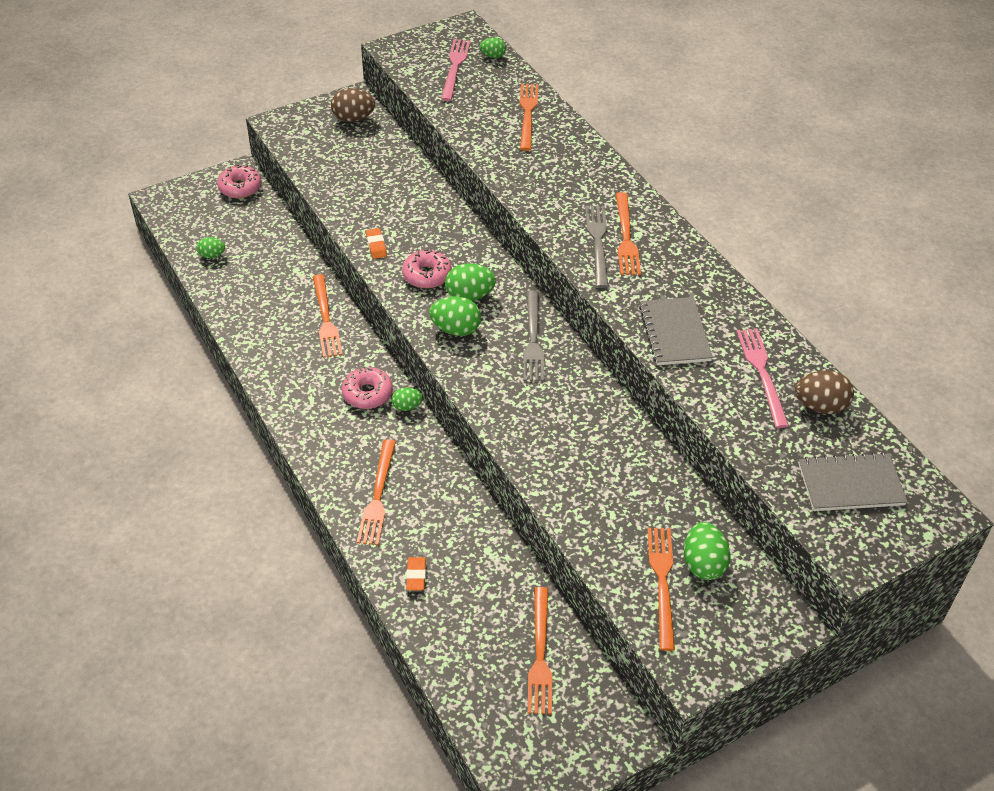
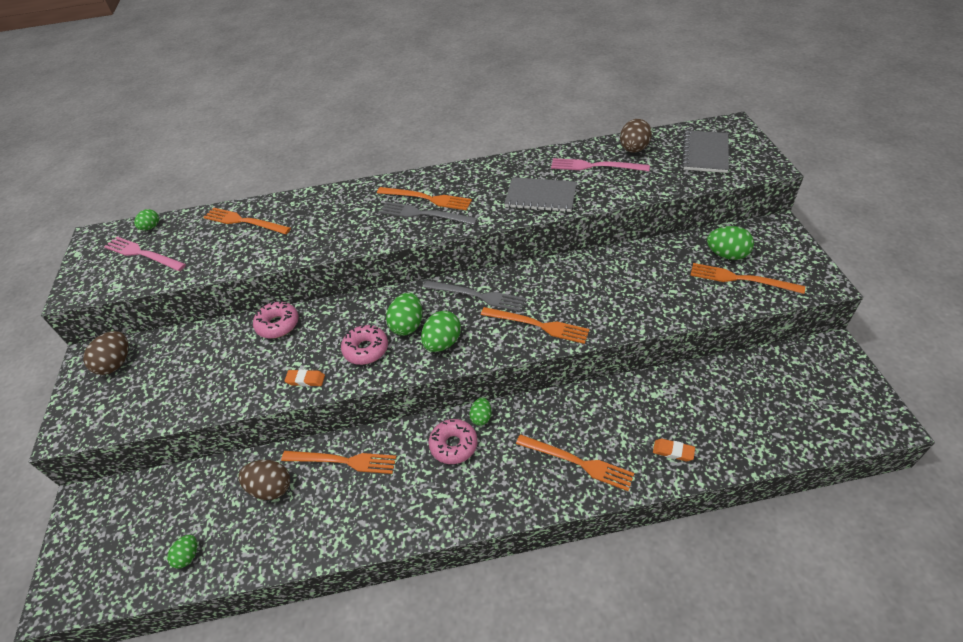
camera: 65 degrees left, 0 degrees up
(240, 187) = (104, 506): pink donut -> pink donut (278, 324)
(285, 281) = (271, 488): none -> brown egg
(540, 655) = (762, 384): orange fork -> orange fork (538, 325)

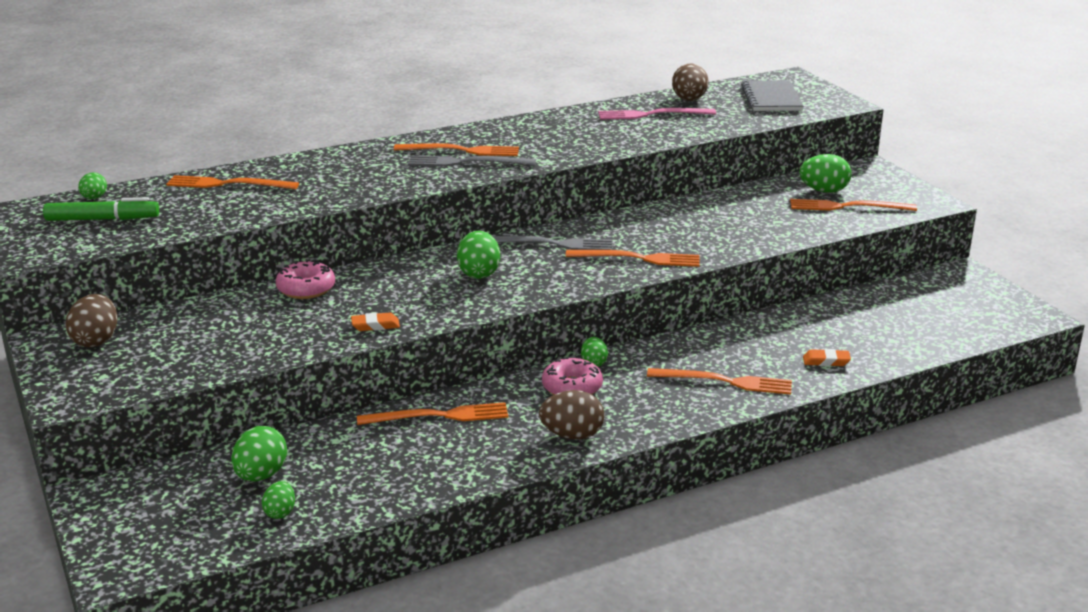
camera: 20 degrees left, 20 degrees down
(142, 254) = (102, 219): pink fork -> green marker
(271, 488) = (356, 448): brown egg -> brown egg (572, 435)
(366, 349) = (438, 296): pink donut -> none
(442, 343) = (531, 282): green egg -> green egg (261, 475)
(541, 196) = (601, 140): grey notebook -> none

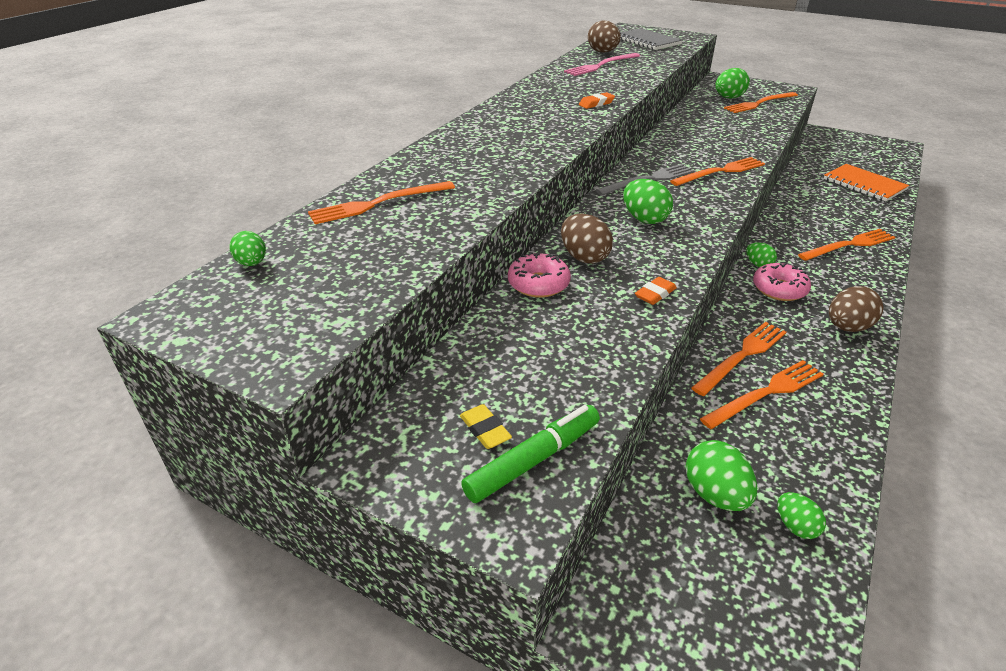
camera: 35 degrees left, 10 degrees up
(96, 340) = (426, 432): brown egg -> brown egg (584, 257)
(102, 219) = (304, 283): green marker -> green marker (533, 460)
(127, 353) = (485, 430): none -> yellow eraser
(461, 151) = (526, 120): orange fork -> orange fork (766, 393)
(466, 162) = (548, 127): grey fork -> none
(826, 361) = (868, 209): orange eraser -> orange eraser (596, 103)
(881, 338) = (864, 184): none -> orange notebook

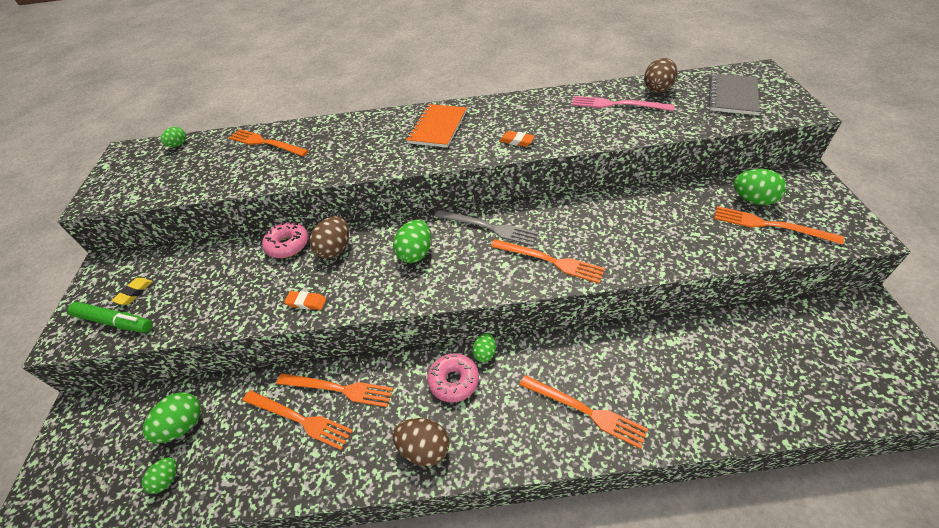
camera: 60 degrees right, 10 degrees up
(864, 184) = (757, 386): orange notebook -> orange notebook (438, 127)

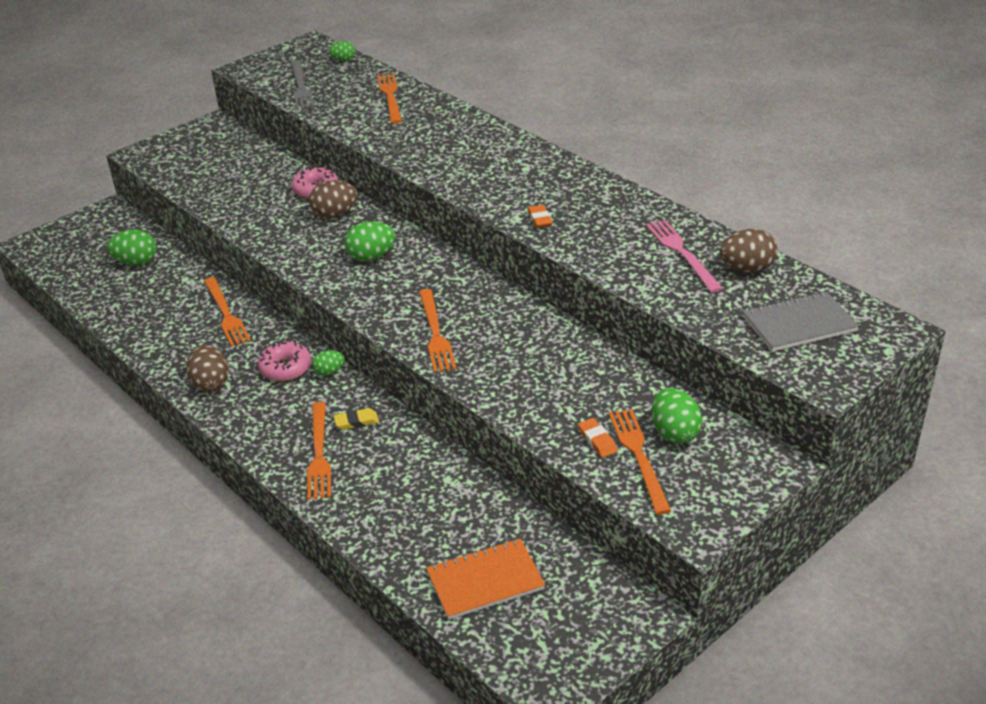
camera: 50 degrees right, 10 degrees down
(115, 322) = (171, 163): green marker -> none
(134, 293) = (202, 154): yellow eraser -> yellow eraser (356, 422)
(167, 479) = (94, 281): green egg -> none
(299, 419) = (185, 310): orange fork -> none
(306, 302) = (265, 233): orange eraser -> orange eraser (597, 440)
(438, 127) = (512, 167): orange notebook -> orange notebook (485, 581)
(489, 227) = (445, 280): grey fork -> grey fork (301, 87)

